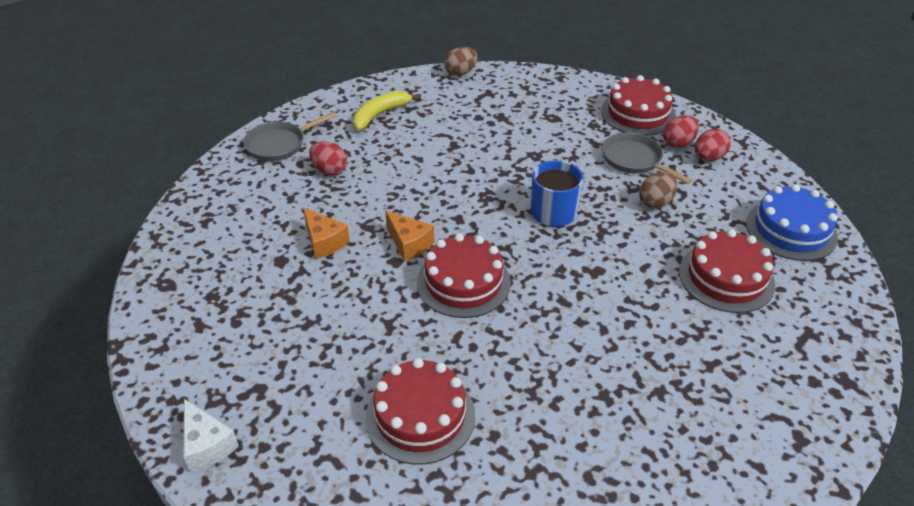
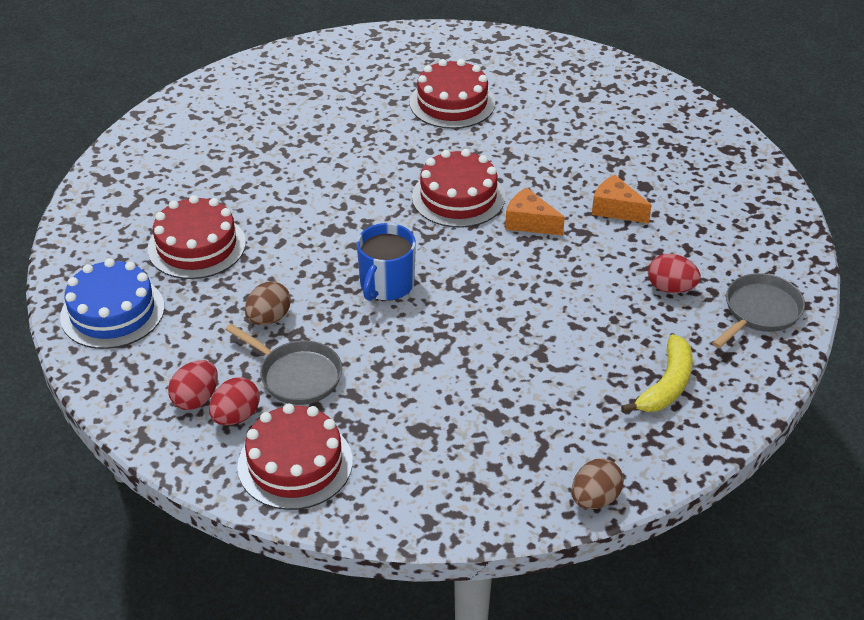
camera: 165 degrees right, 0 degrees up
(207, 445) = (595, 65): white cheese -> none

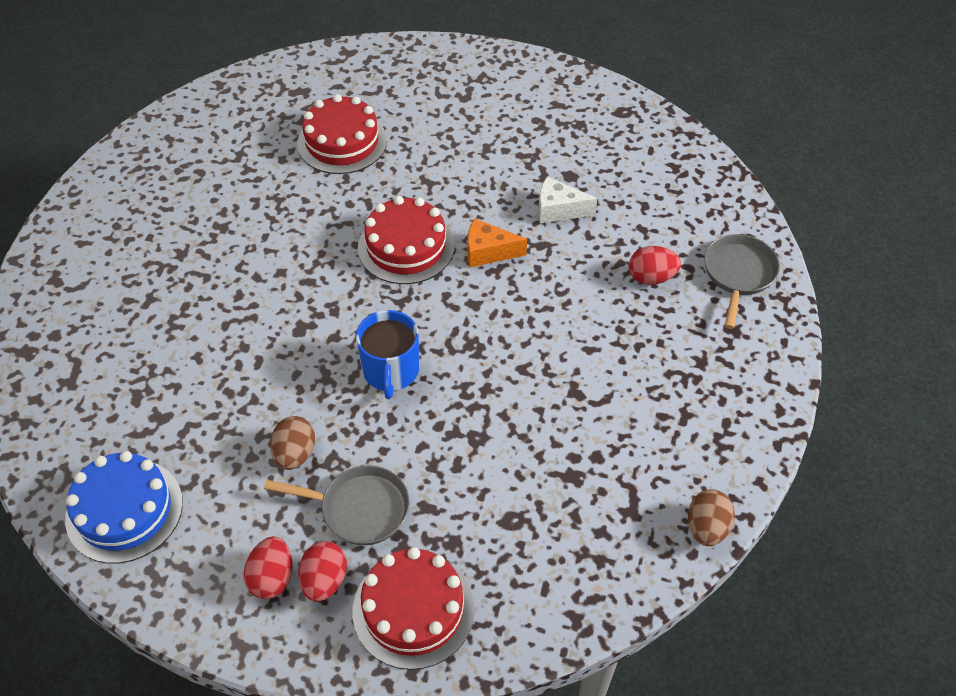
camera: 25 degrees left, 10 degrees up
(196, 246) = (172, 397): red cake -> none
(616, 209) = (558, 210): orange cheese -> white cheese
(666, 385) = (702, 382): yellow banana -> none

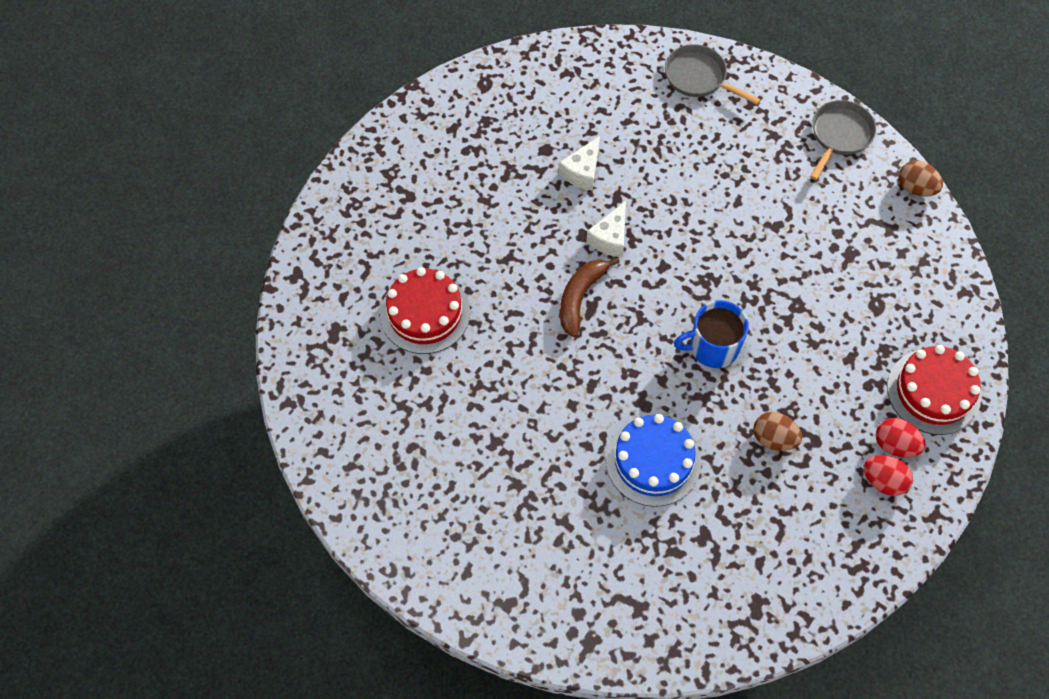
camera: 70 degrees left, 10 degrees up
(124, 510) = (791, 580): blue cake -> blue cake (653, 461)
(359, 509) = (838, 405): grey pan -> grey pan (839, 135)
(390, 371) = (712, 347): blue mug -> blue mug turned 150 degrees clockwise
(406, 246) = (580, 297): red cake -> brown banana
(488, 252) = (610, 238): orange cheese -> white cheese
(651, 277) = (681, 135): red egg -> none

